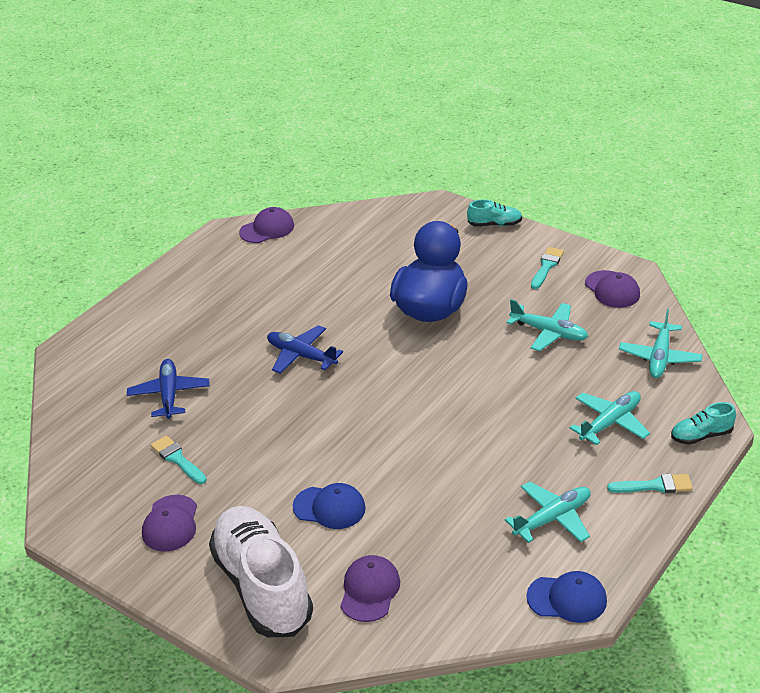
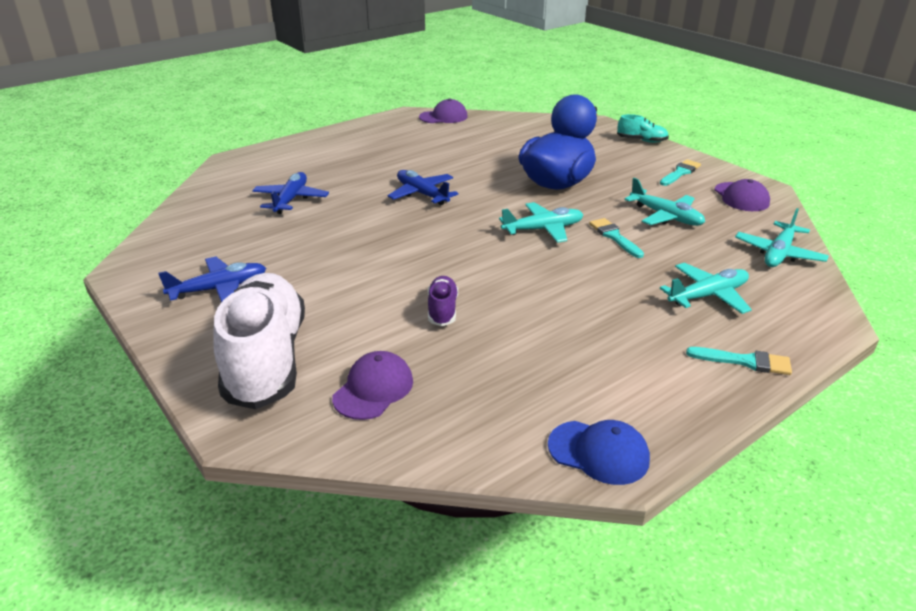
camera: 15 degrees right, 5 degrees down
(170, 523) = (219, 289): purple cap -> blue plane
(177, 459) = (263, 243): turquoise brush -> turquoise brush (614, 237)
(329, 507) = (377, 307): blue cap -> none
(389, 496) = (442, 310): none -> purple shoe
(553, 518) = (612, 367): turquoise plane -> turquoise plane (543, 229)
(701, 436) = (813, 326): turquoise shoe -> none

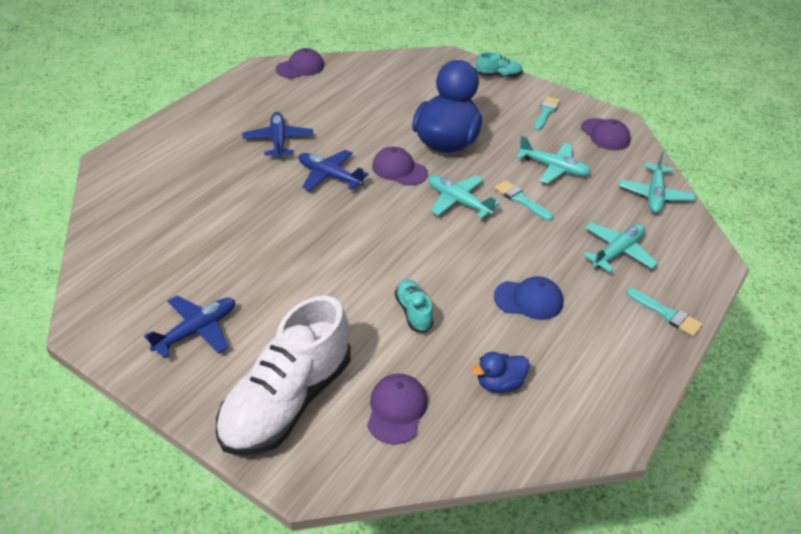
camera: 20 degrees left, 10 degrees up
(266, 359) = (287, 401): white shoe -> white shoe turned 120 degrees counterclockwise
(291, 199) = (204, 204): blue plane -> blue plane (278, 140)
(442, 310) = (413, 312): purple shoe -> turquoise shoe
(495, 198) = (399, 169): none -> purple cap
(502, 388) = (499, 383): none -> blue duck
(543, 229) = (458, 201): turquoise plane -> turquoise plane turned 105 degrees counterclockwise
(599, 452) = (596, 427): blue cap -> blue cap (528, 300)
(745, 361) = (666, 314): turquoise brush -> turquoise brush turned 45 degrees clockwise

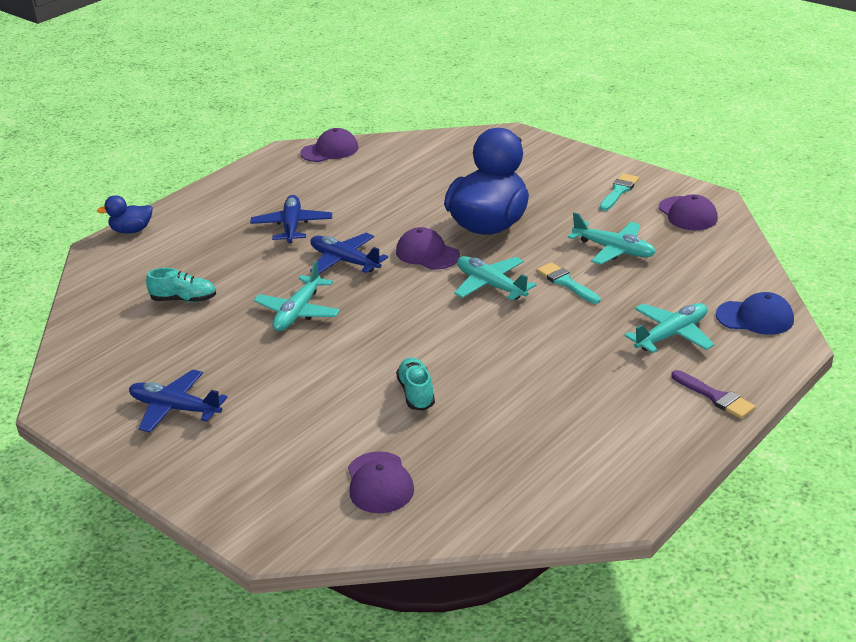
camera: 10 degrees right, 10 degrees down
(197, 330) = (174, 408): blue plane -> blue plane turned 120 degrees counterclockwise
(287, 401) = (261, 473): white shoe -> none
(396, 410) = (379, 483): purple cap -> purple cap turned 150 degrees clockwise
(498, 75) = (568, 153): turquoise shoe -> turquoise shoe (184, 299)
(499, 383) = (500, 461): blue duck -> blue duck (131, 230)
(528, 300) = (552, 382): blue cap -> blue cap (755, 317)
(654, 195) = (733, 277): turquoise plane -> turquoise plane (298, 312)
(666, 314) = (715, 397): turquoise brush -> purple brush

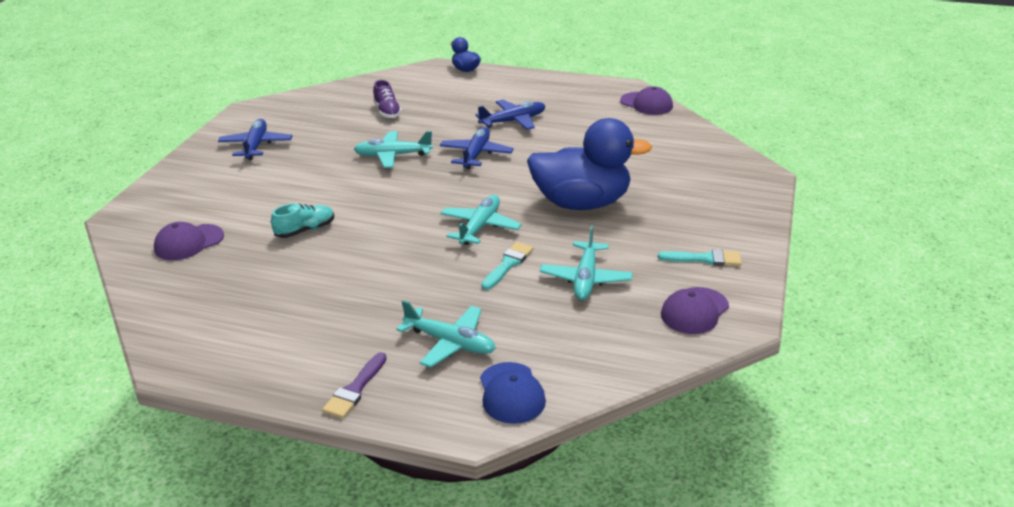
camera: 65 degrees right, 0 degrees up
(184, 299) = (387, 112): turquoise shoe -> purple shoe
(427, 254) = (511, 186): purple cap -> none

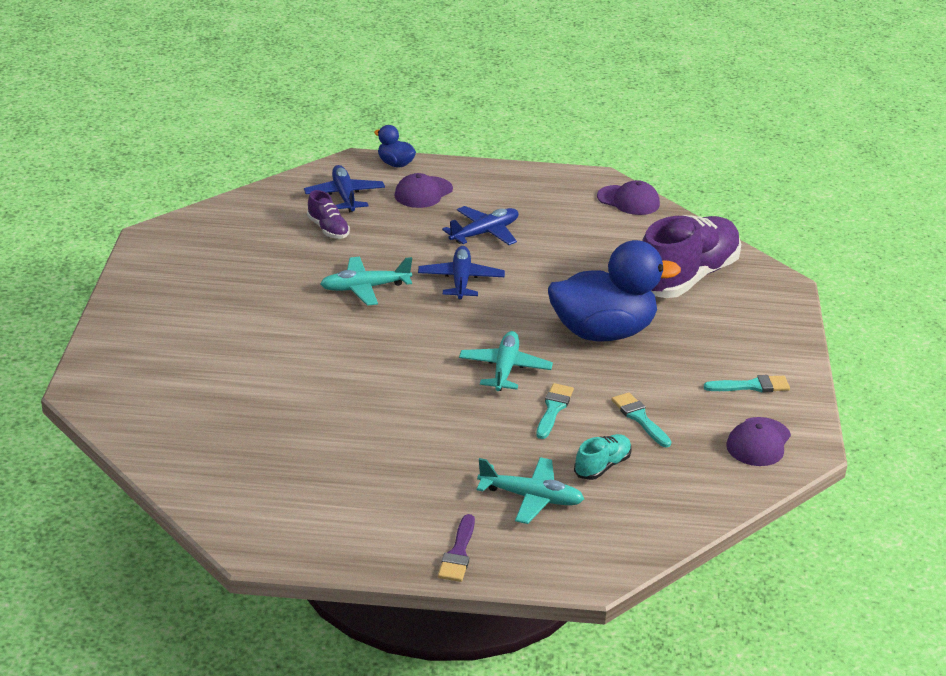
camera: 15 degrees left, 0 degrees up
(189, 242) = (186, 414): purple cap -> purple cap (423, 193)
(256, 146) = (192, 286): blue plane -> blue plane (344, 196)
(305, 230) = (312, 388): turquoise shoe -> turquoise shoe (602, 466)
(511, 393) = (613, 541): blue cap -> none
(585, 279) = (639, 418): turquoise plane -> turquoise brush
(675, 164) = (686, 277): none -> purple shoe

